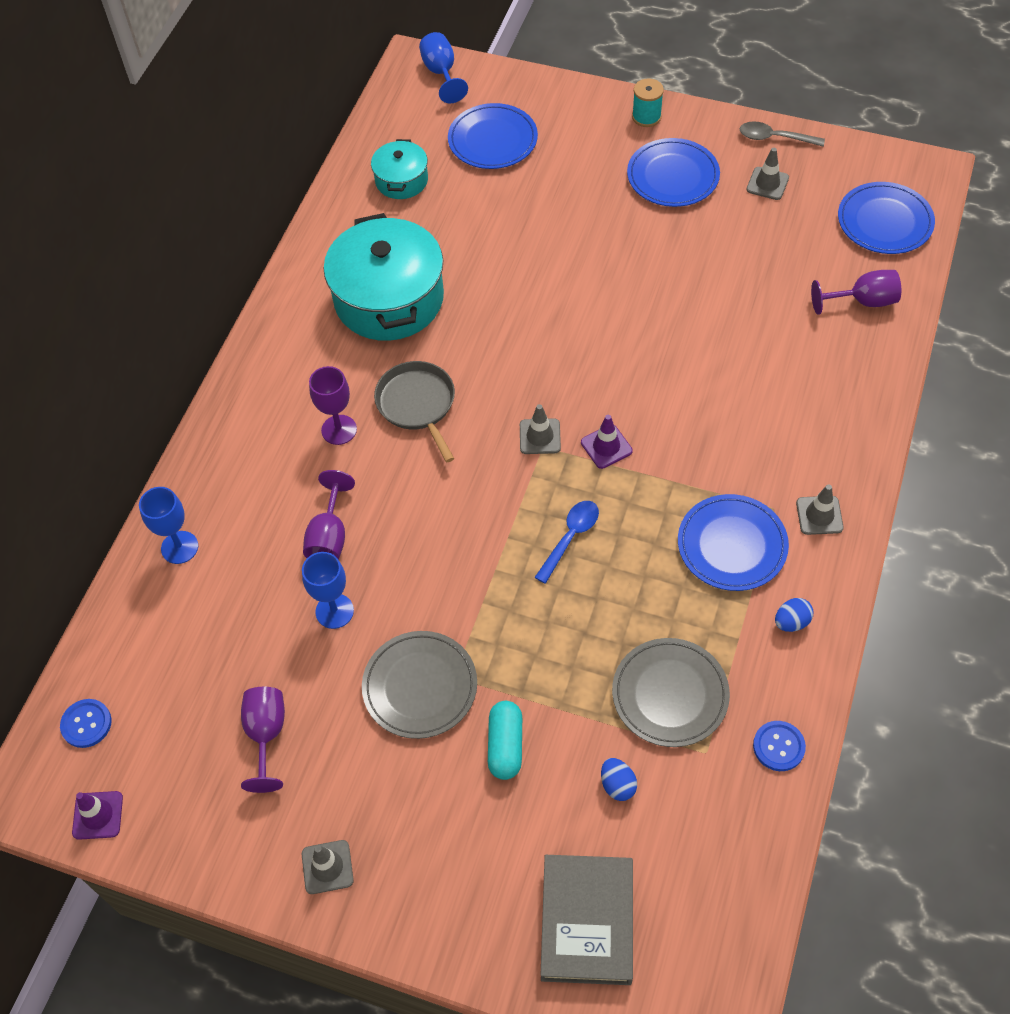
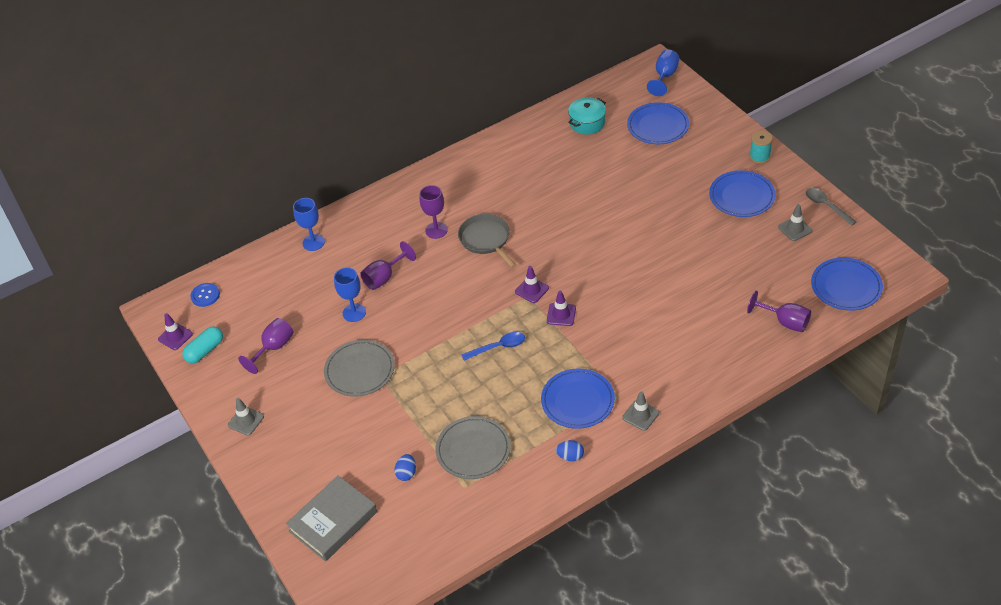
camera: 40 degrees right, 10 degrees down
(389, 299) = (522, 180): turquoise pot -> none
(417, 404) = (486, 239): grey pan -> grey pan turned 45 degrees counterclockwise
(505, 745) = (372, 421): turquoise capsule -> turquoise capsule (205, 350)
(540, 436) = (532, 290): grey traffic cone -> purple traffic cone
(778, 746) = (502, 509): blue button -> none

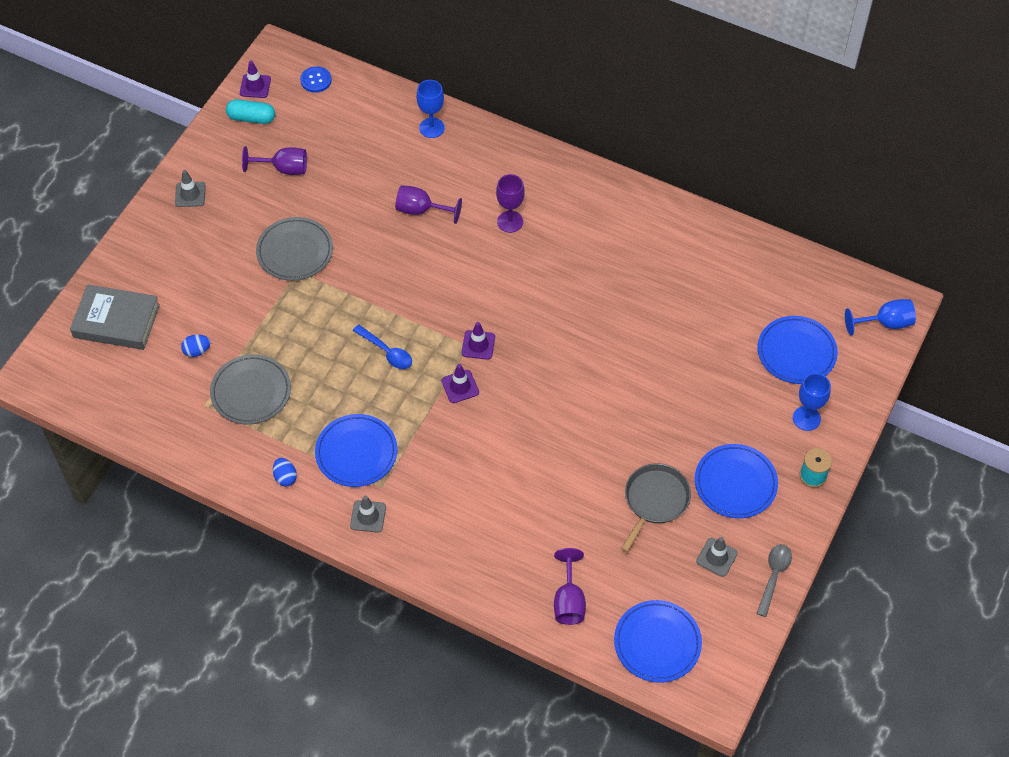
camera: 55 degrees right, 10 degrees up
(354, 313) = (362, 209): blue goblet -> blue goblet (806, 418)
(486, 239) = (523, 271): grey pan -> grey pan (655, 500)
(587, 123) = (756, 281): turquoise pot -> none

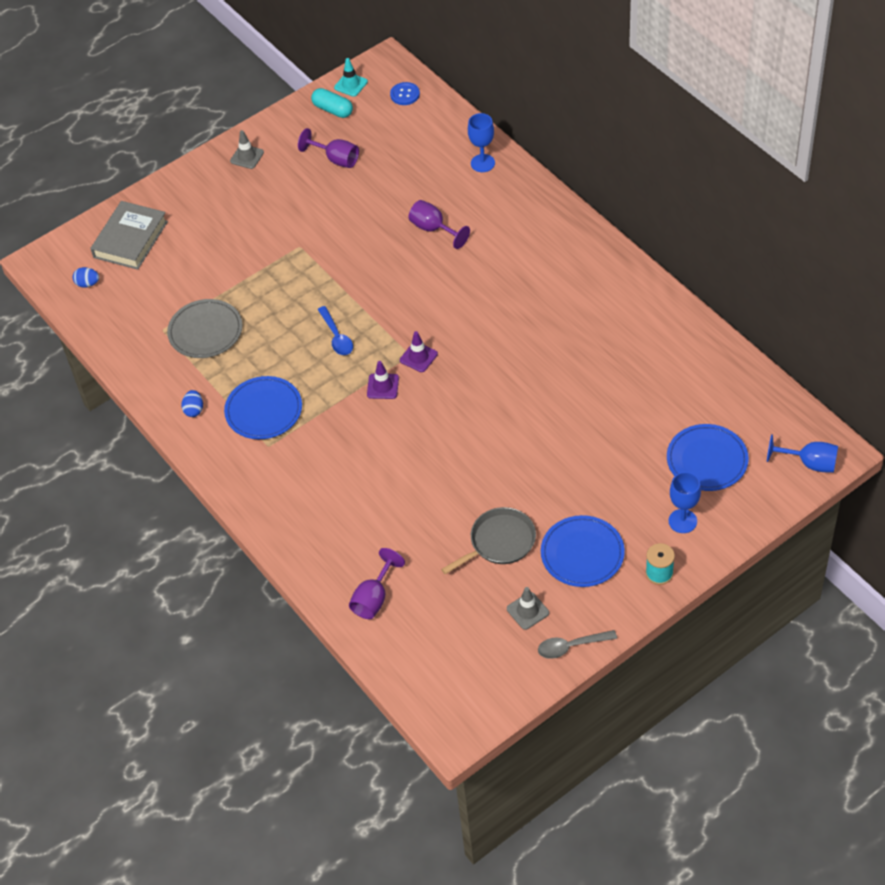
camera: 30 degrees right, 5 degrees down
(116, 321) = (130, 239): grey book -> grey book turned 75 degrees clockwise
(197, 351) = (181, 284): blue egg -> blue egg (87, 284)
(255, 86) = (351, 85): purple traffic cone -> turquoise traffic cone
(295, 251) = (306, 229): grey plate -> none
(368, 516) = (243, 466): grey traffic cone -> none
(510, 222) = (506, 263): purple goblet -> none
(657, 643) = (431, 663): blue plate -> none
(774, 576) = (571, 646): grey spoon -> grey spoon turned 150 degrees counterclockwise

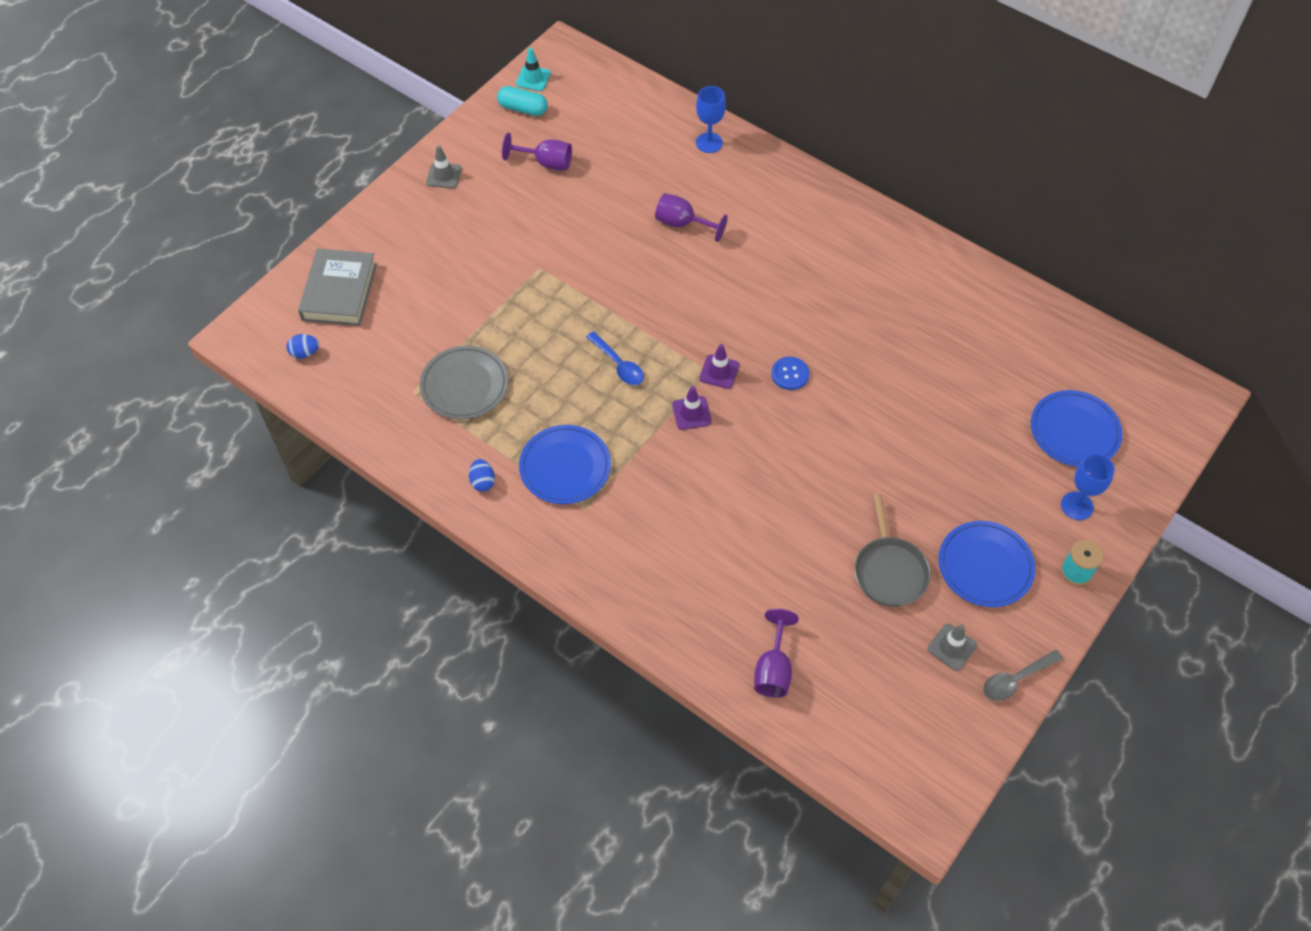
camera: 20 degrees left, 5 degrees up
(405, 94) = (596, 81): blue button -> blue button (790, 374)
(499, 542) = (889, 571): grey pan -> grey pan turned 135 degrees clockwise
(809, 463) = (1180, 414): blue goblet -> none

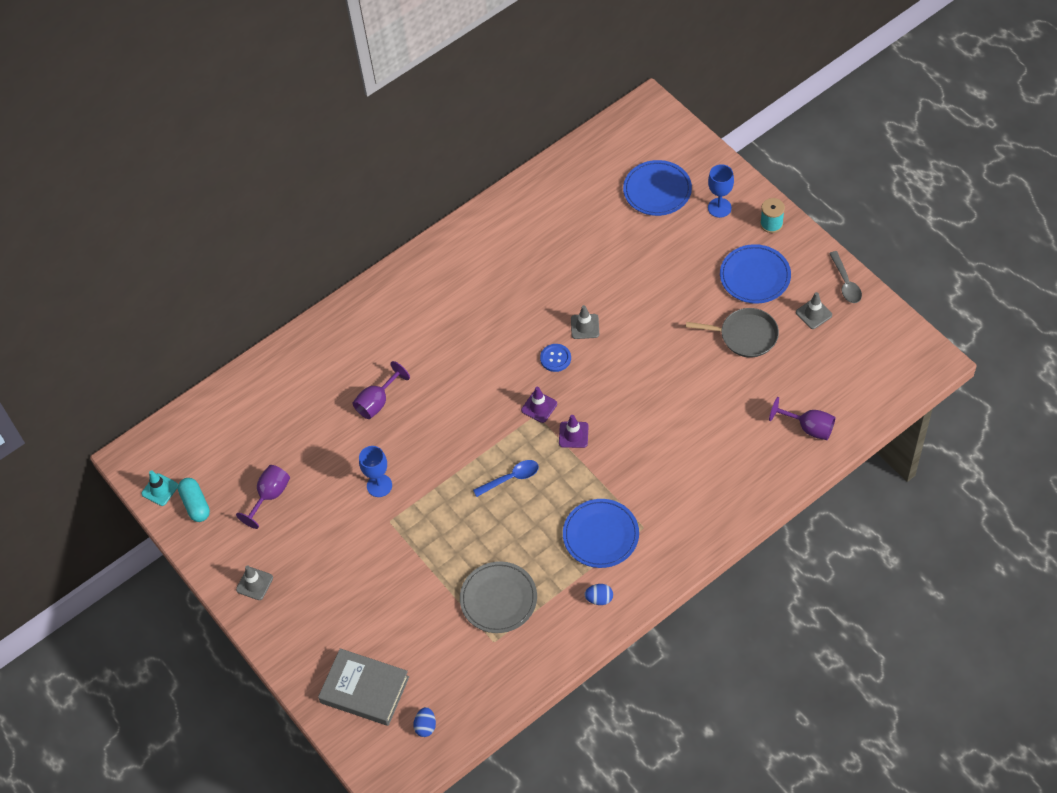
camera: 70 degrees left, 0 degrees up
(523, 109) = (195, 504): turquoise capsule -> turquoise capsule turned 60 degrees counterclockwise
(709, 143) = (293, 363): blue goblet -> blue goblet (379, 485)
(844, 394) = (585, 326): none -> grey traffic cone

